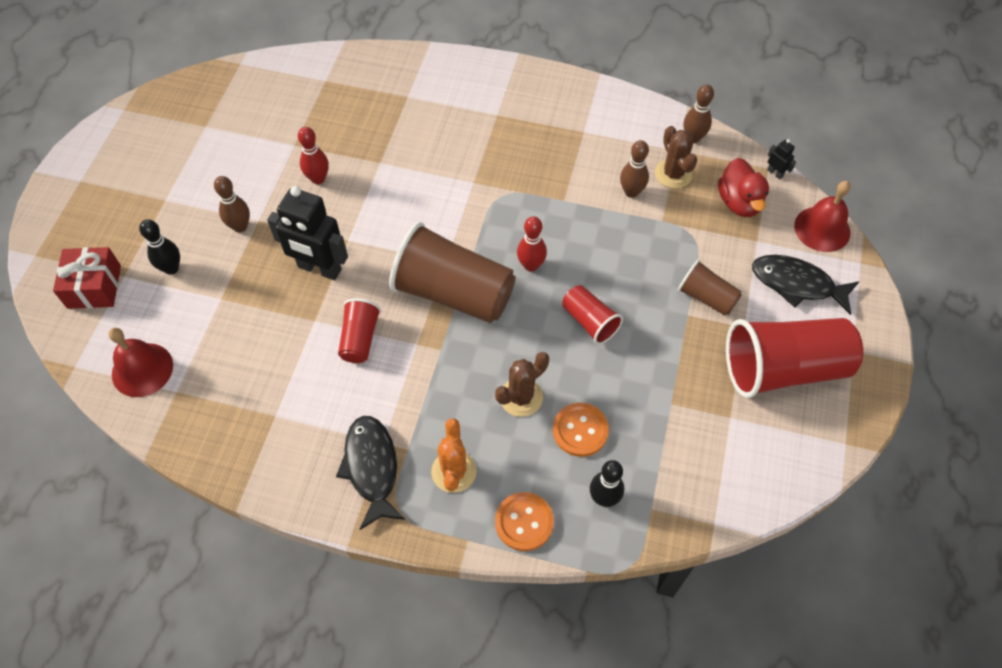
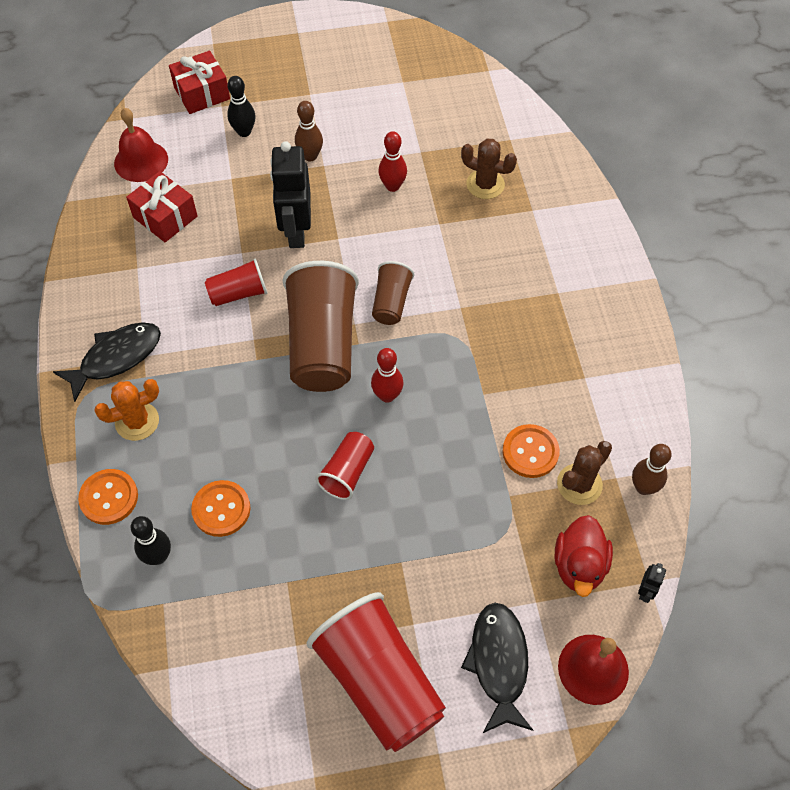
camera: 65 degrees right, 0 degrees up
(229, 370) = (165, 217): none -> red gift
(521, 397) = (235, 445): brown cactus -> brown cactus (485, 184)
(631, 192) = (530, 452): brown bowling pin -> orange button
(706, 297) = (432, 573): brown cup -> brown cup (391, 302)
(739, 202) = (579, 566): red duck -> red duck turned 45 degrees counterclockwise

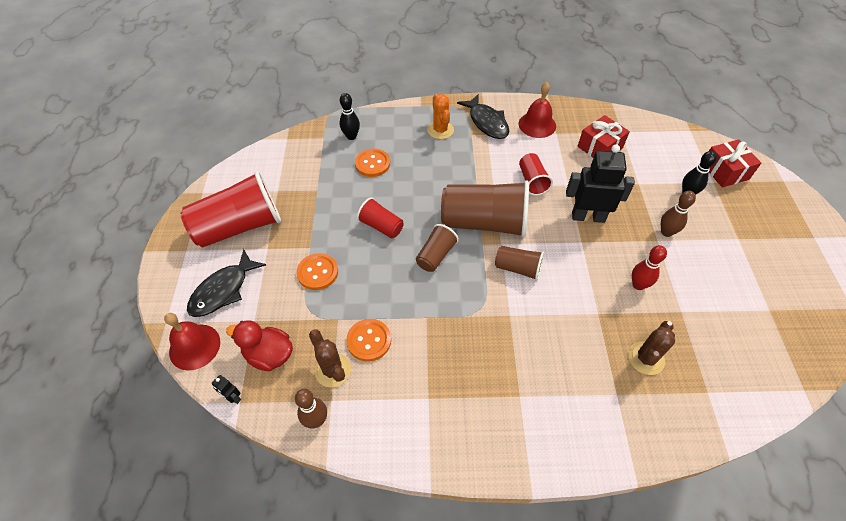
camera: 100 degrees right, 5 degrees down
(109, 497) = (393, 118): orange button -> orange button (317, 272)
(141, 161) = (650, 137): red bell -> red bell (537, 124)
(387, 395) = (436, 255): red bowling pin -> brown cup
(498, 663) = (223, 290): black fish -> black fish turned 120 degrees clockwise

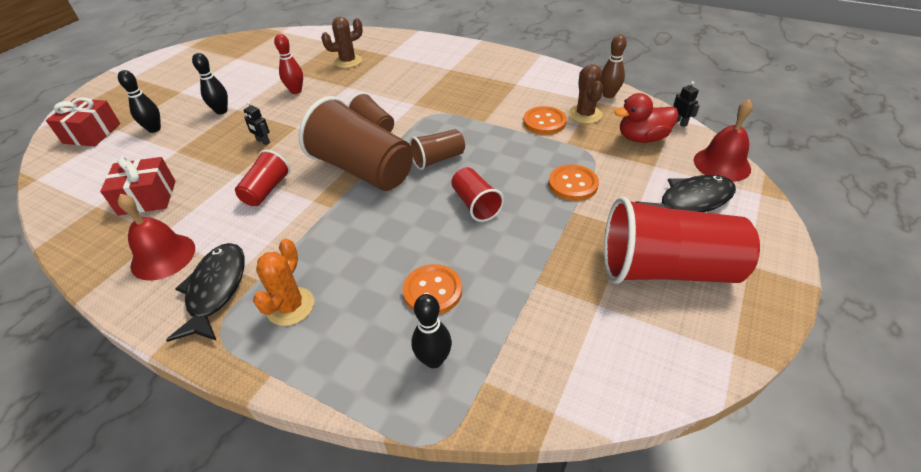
camera: 150 degrees left, 10 degrees down
(269, 355) = (642, 138): red duck -> red duck turned 120 degrees clockwise
(588, 217) = (263, 141): black robot -> black robot, size x0.41
(666, 232) = (221, 111): brown bowling pin -> black bowling pin

